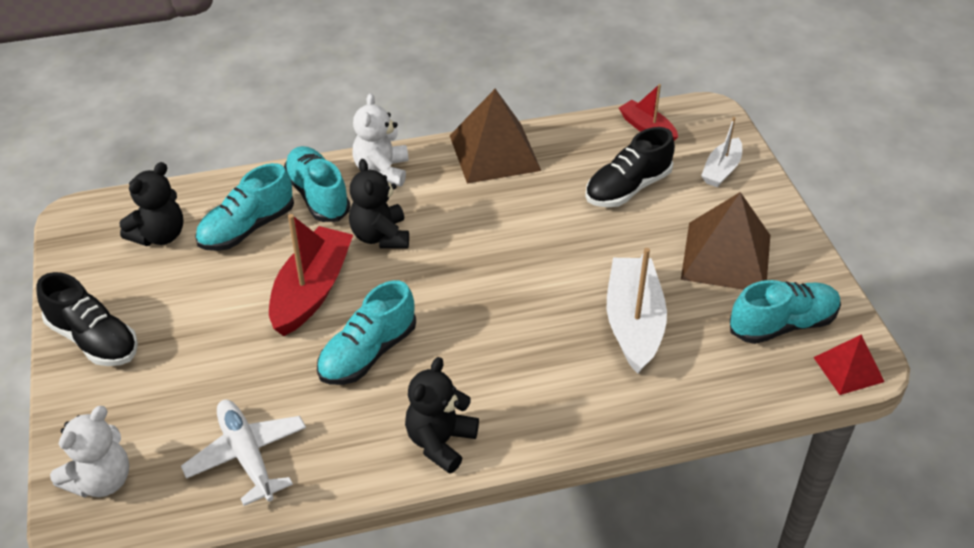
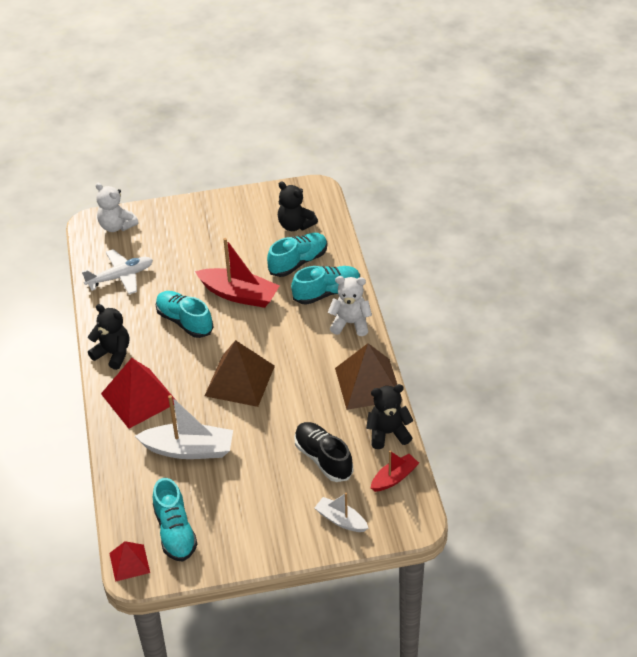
camera: 95 degrees right, 0 degrees up
(94, 339) = (213, 210): black shoe -> none
(247, 228) = (298, 262): turquoise shoe -> turquoise shoe turned 90 degrees clockwise
(380, 236) = (284, 324): black teddy bear -> black teddy bear (388, 433)
(537, 394) = (139, 398): none -> red pyramid
(726, 256) = (245, 509): brown pyramid -> brown pyramid (240, 380)

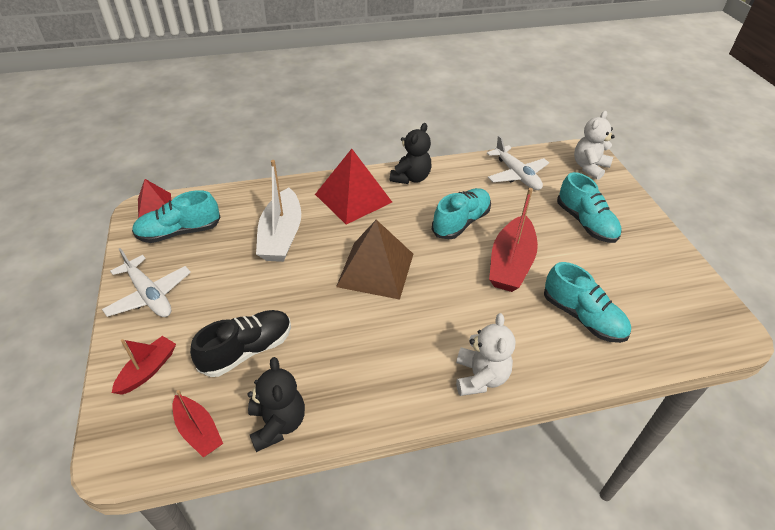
camera: 85 degrees right, 0 degrees up
(259, 537) = (150, 295): none -> white plane
(295, 225) = (652, 312): black teddy bear -> none
(327, 293) = (533, 349): turquoise shoe -> turquoise shoe (585, 223)
(341, 520) = (148, 370): white boat -> red boat
(368, 384) = (369, 399): brown pyramid -> none

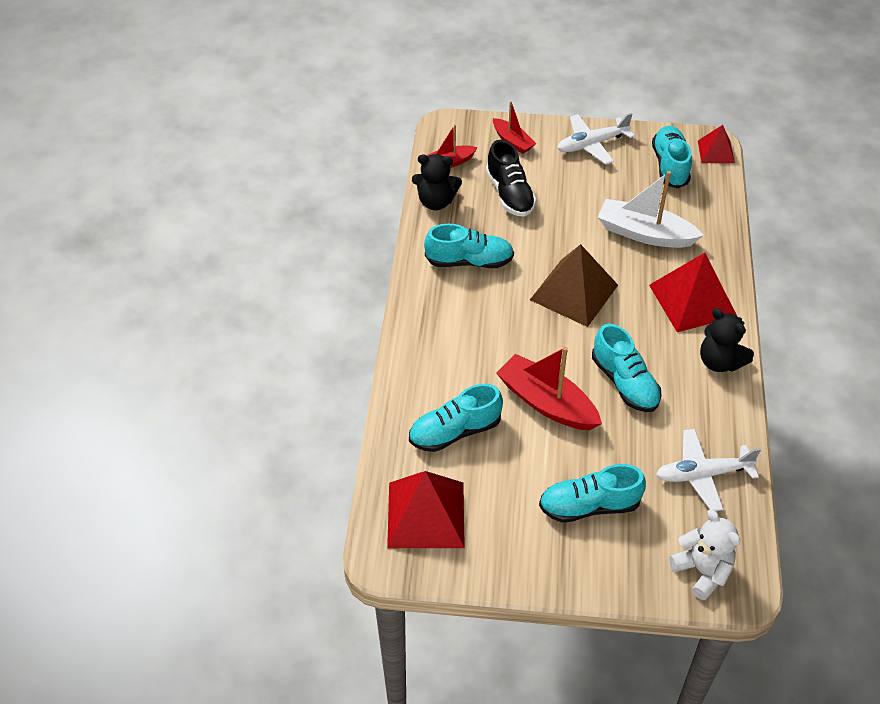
camera: 110 degrees right, 5 degrees up
(367, 361) = (469, 261): none -> turquoise shoe
(480, 377) = (423, 328): white teddy bear -> none
(675, 315) = (425, 514): none -> red pyramid

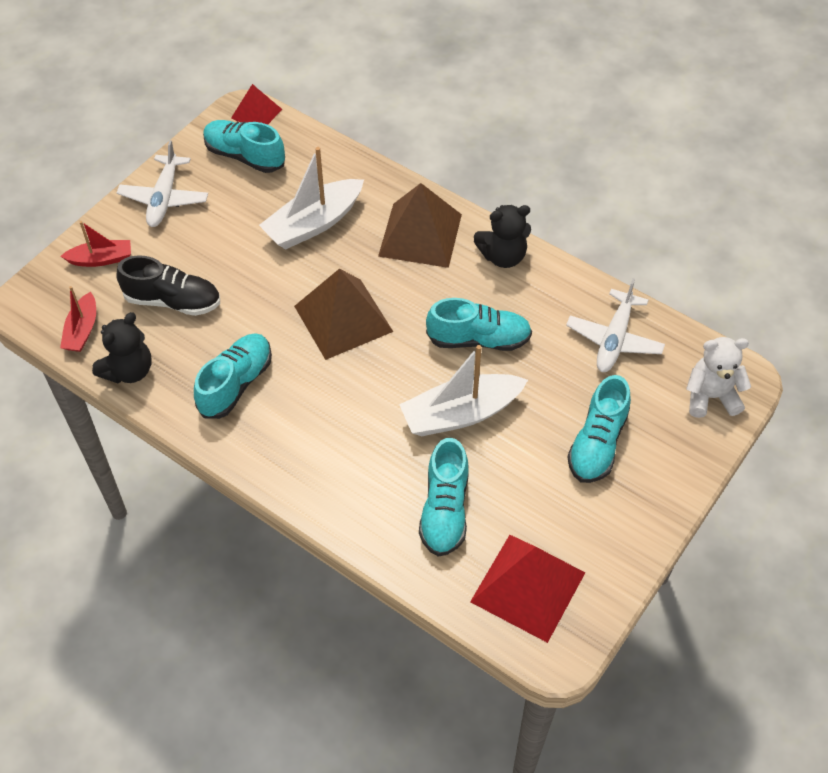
camera: 60 degrees left, 5 degrees up
(546, 403) = (461, 414): red boat -> white boat
(692, 300) = (420, 235): red pyramid -> brown pyramid

